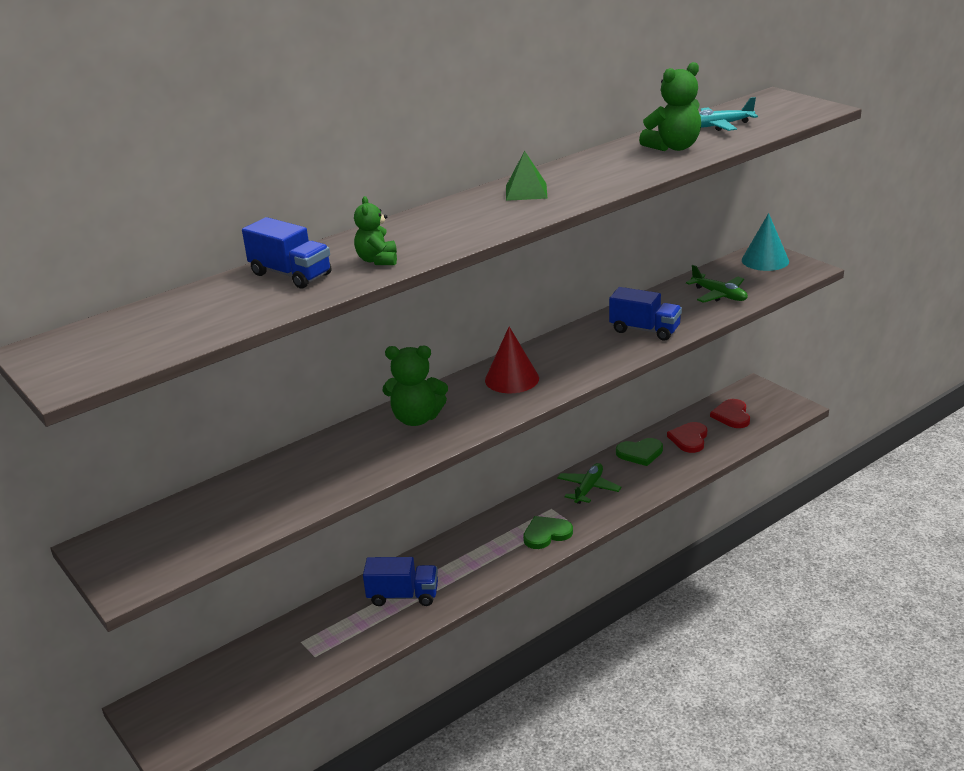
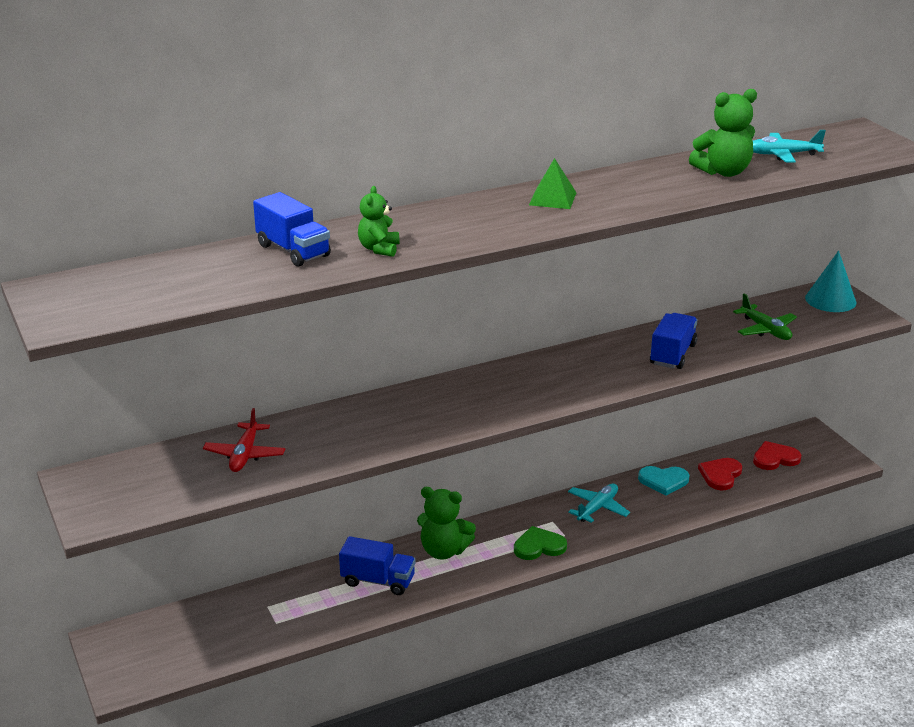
camera: 10 degrees right, 0 degrees up
(265, 492) = (245, 455): none -> red plane
(416, 419) = (411, 407): green teddy bear -> green teddy bear (444, 551)
(512, 379) = (518, 383): red cone -> none
(588, 489) = (597, 508): green plane -> turquoise plane
(640, 453) = (663, 481): green heart -> turquoise heart
(645, 330) = (672, 354): blue truck -> blue truck turned 105 degrees counterclockwise
(732, 415) = (775, 458): red heart -> red heart turned 60 degrees clockwise

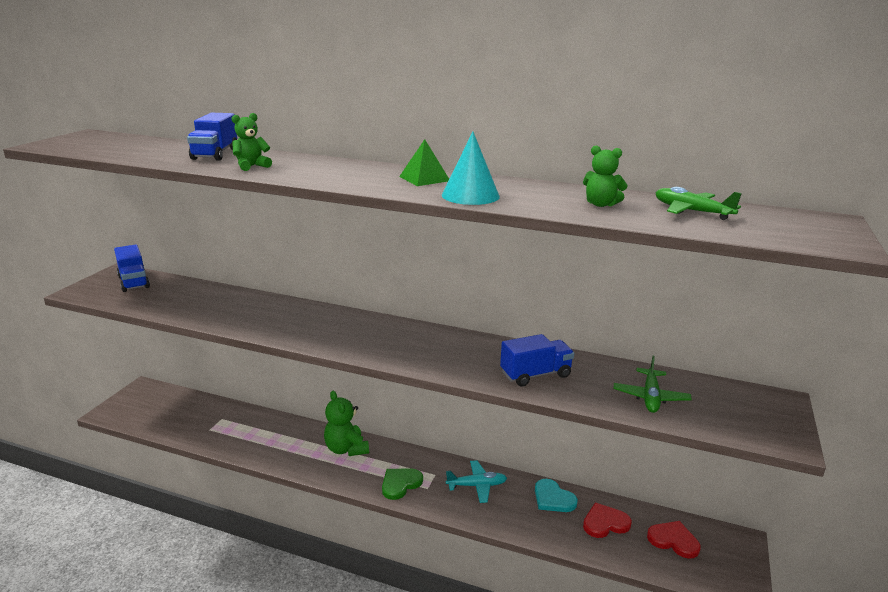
camera: 45 degrees right, 5 degrees down
(245, 455) = (191, 298): red plane -> none
(378, 581) = (287, 442): blue truck -> blue truck (134, 282)
(539, 546) = (400, 484): green heart -> green heart turned 75 degrees counterclockwise
(723, 172) = (601, 204): green teddy bear -> green teddy bear, size x0.64
(782, 155) = (691, 211): turquoise plane -> green plane
(830, 300) = (762, 406): turquoise cone -> turquoise cone (470, 195)

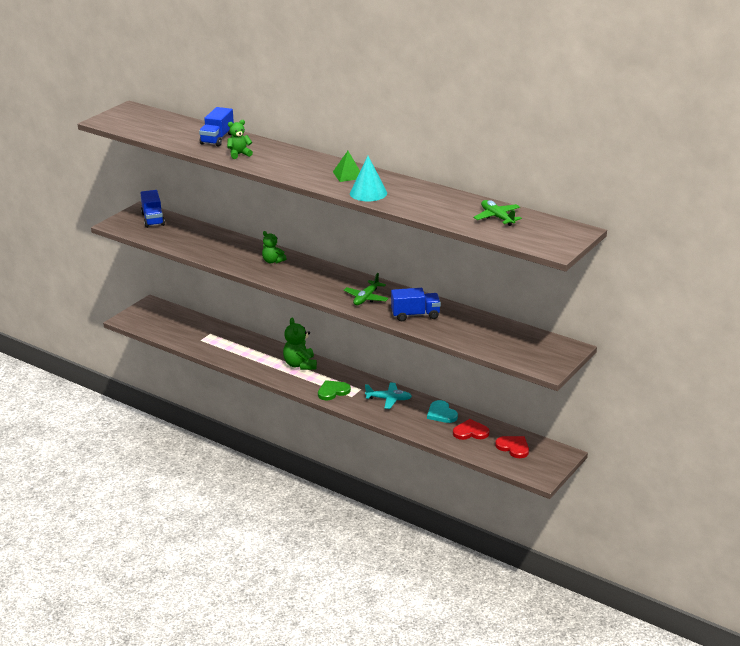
camera: 15 degrees right, 5 degrees up
(601, 204) = (445, 207): green teddy bear -> green teddy bear (273, 261)
(650, 397) = (483, 337): green plane -> green plane (366, 298)

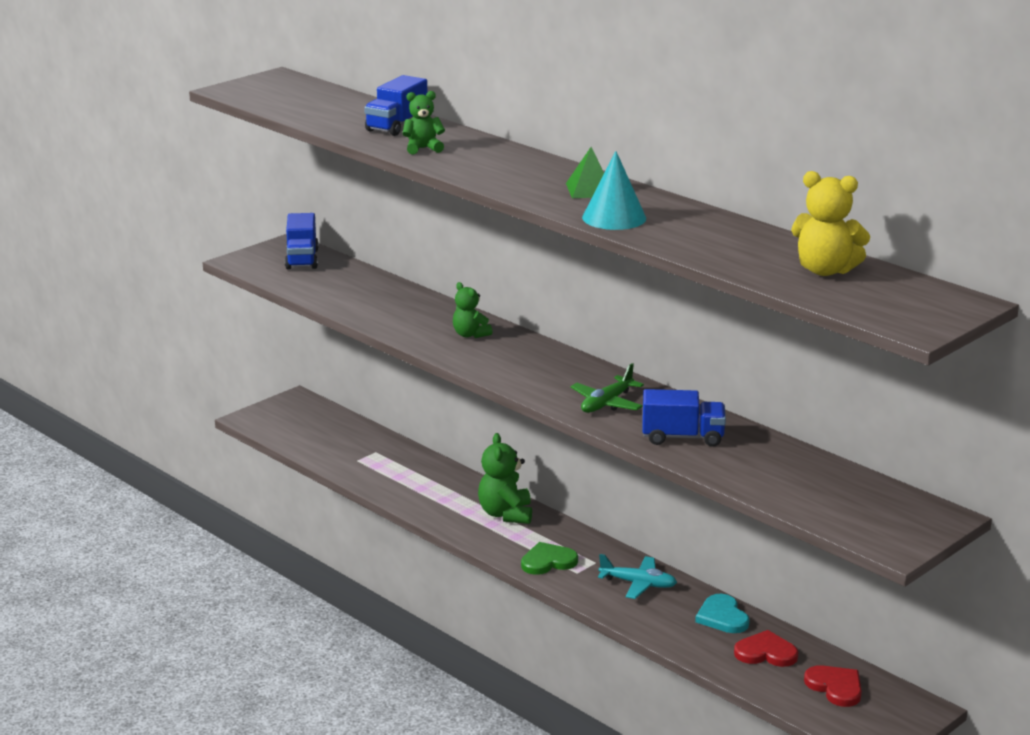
camera: 10 degrees right, 5 degrees down
(497, 217) = (825, 270): green plane -> yellow teddy bear

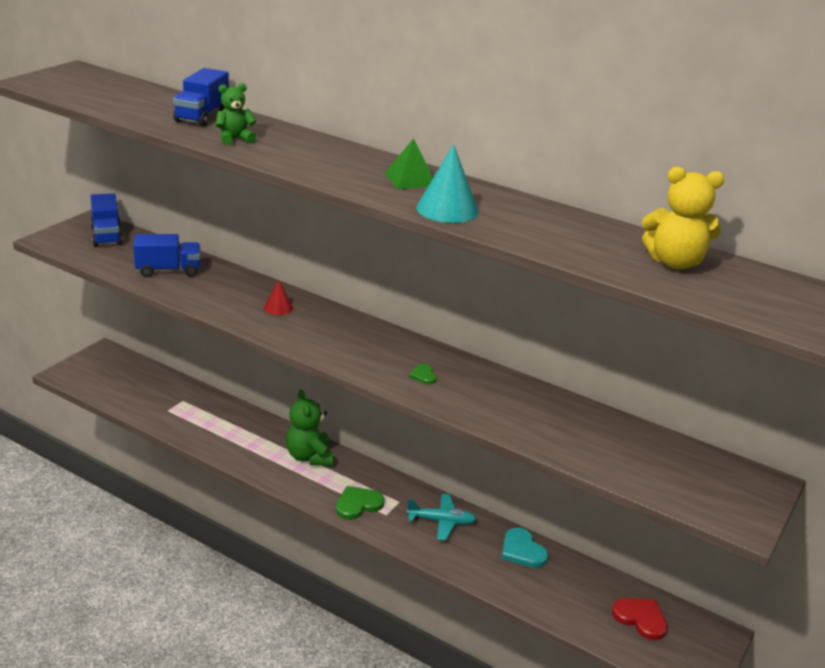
camera: 15 degrees left, 5 degrees up
(470, 334) = (278, 307): green teddy bear -> red cone
(606, 403) = (423, 375): green plane -> green heart
(682, 437) = (504, 409): blue truck -> blue truck (168, 270)
(766, 653) = (570, 586): red heart -> none

